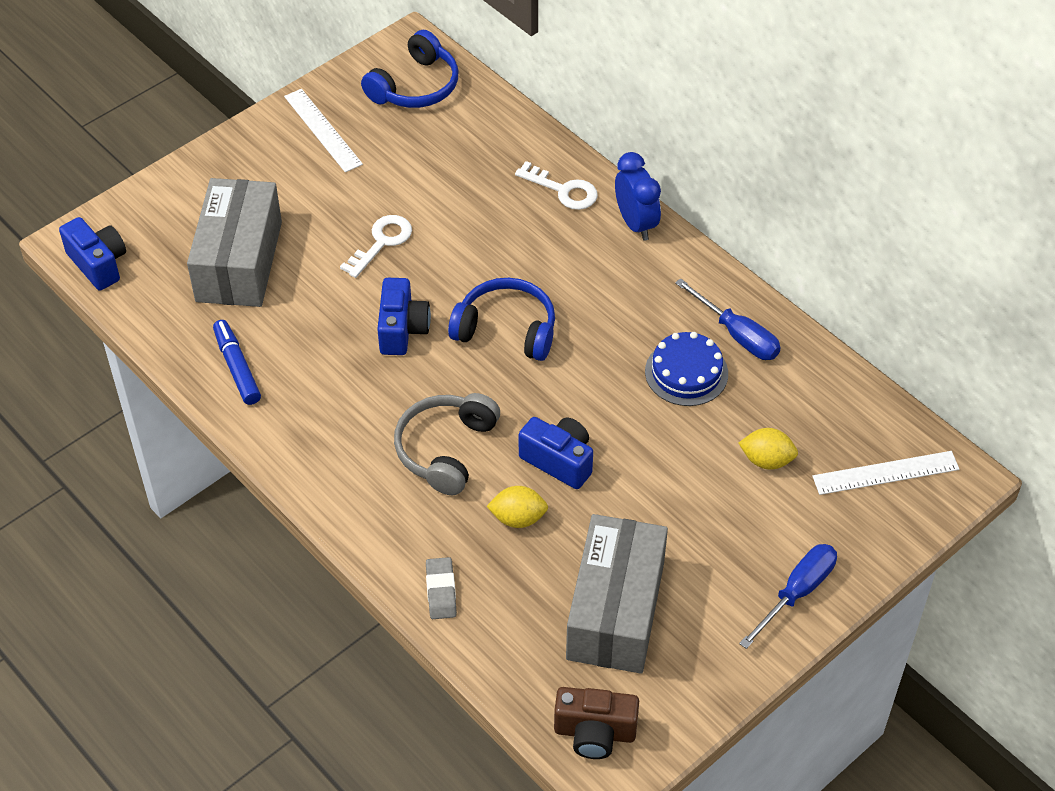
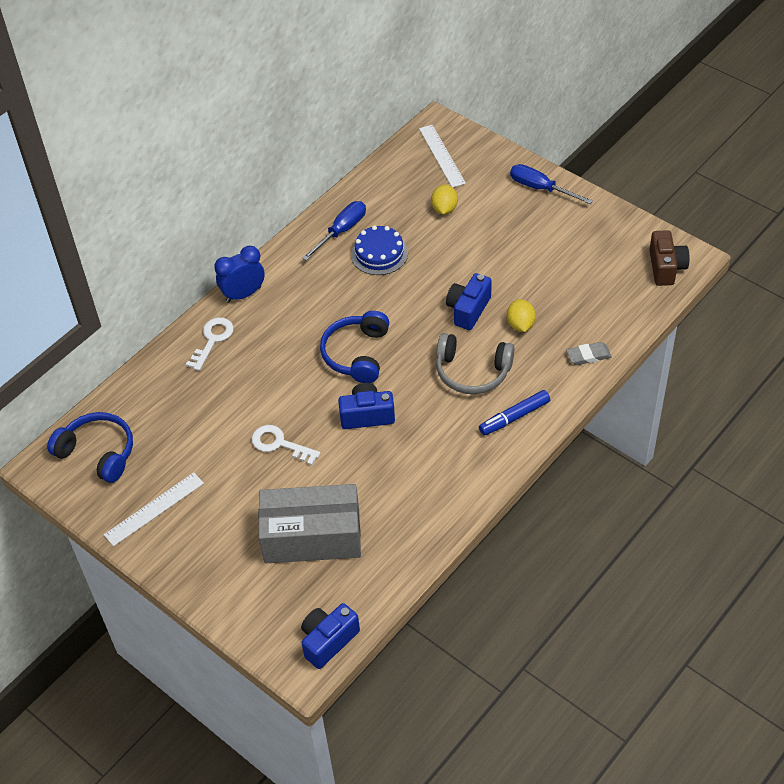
camera: 95 degrees left, 0 degrees up
(237, 368) = (423, 513): blue marker -> blue marker (514, 417)
(615, 610) = (577, 268): grey box -> none

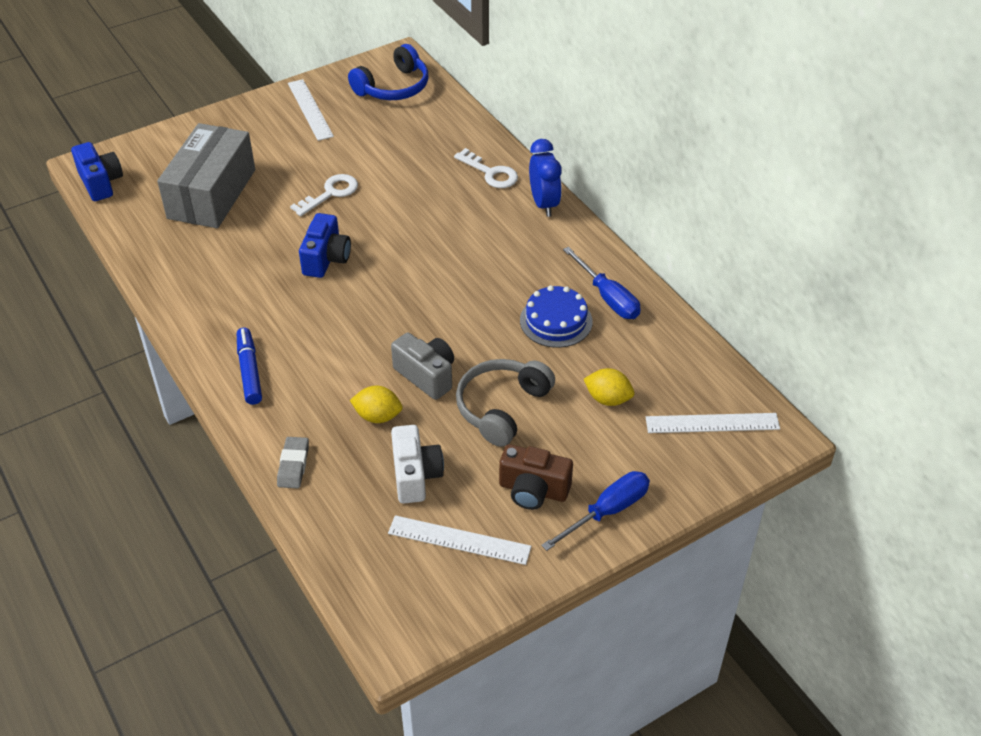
camera: 105 degrees right, 5 degrees down
(357, 354) = (412, 269): blue headphones -> none
(468, 310) = (426, 375): blue camera -> grey camera
(472, 372) = (333, 354): grey headphones -> grey headphones (502, 407)
(562, 287) = (415, 475): none -> white camera
(601, 250) = (459, 540): none -> white ruler
(666, 267) = (392, 604): brown camera -> brown camera (533, 490)

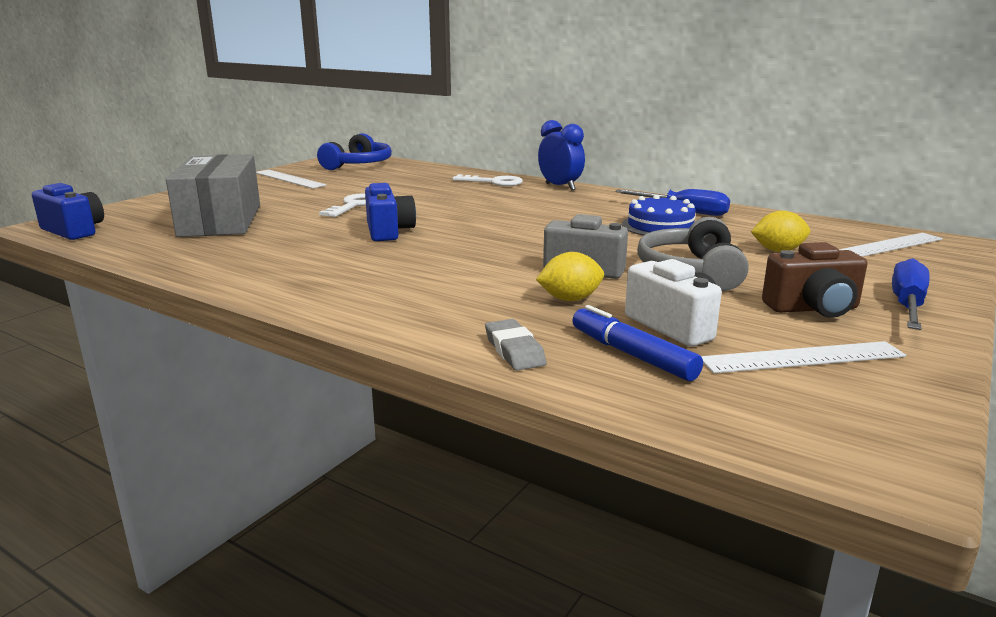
camera: 25 degrees left, 25 degrees down
(249, 371) = (374, 300): blue marker -> blue marker (632, 355)

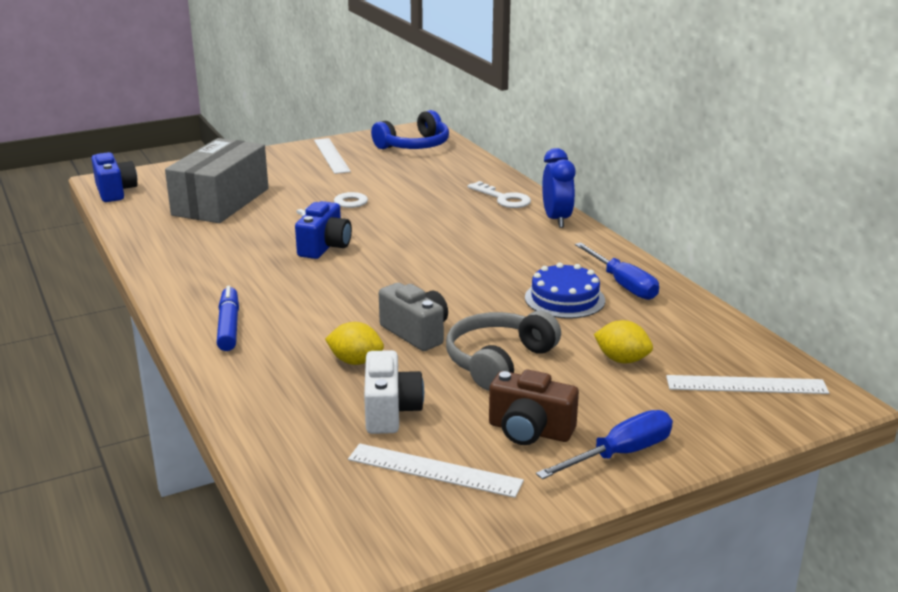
camera: 30 degrees right, 5 degrees up
(514, 350) = (250, 396): grey eraser -> none
(632, 355) = (319, 426): blue marker -> blue marker (228, 326)

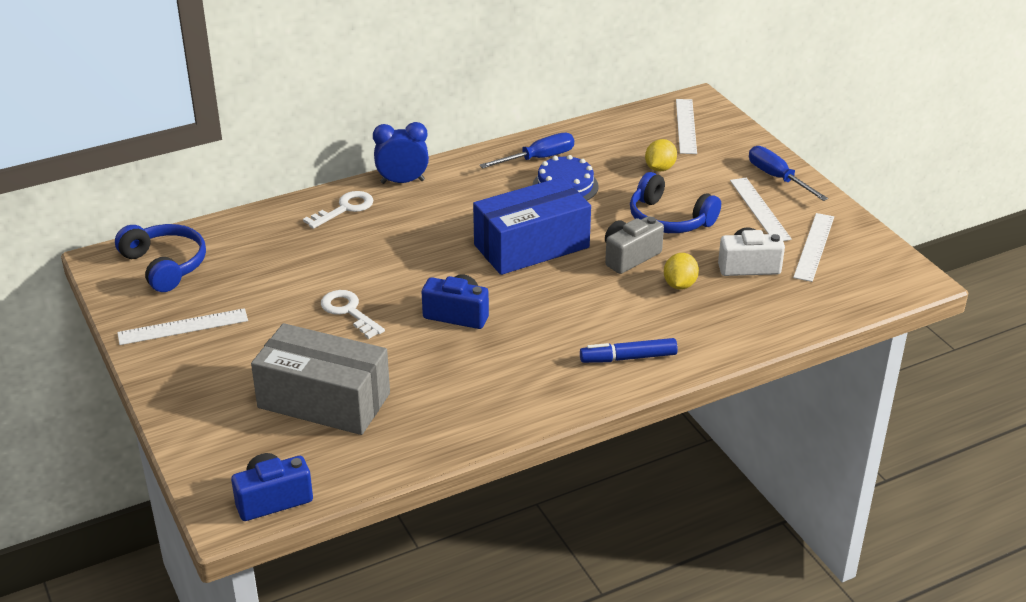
camera: 90 degrees left, 10 degrees up
(439, 280) = (531, 246): none -> blue box
(498, 361) = (669, 219): grey headphones -> blue headphones
(529, 431) = (759, 209): brown camera -> white ruler

